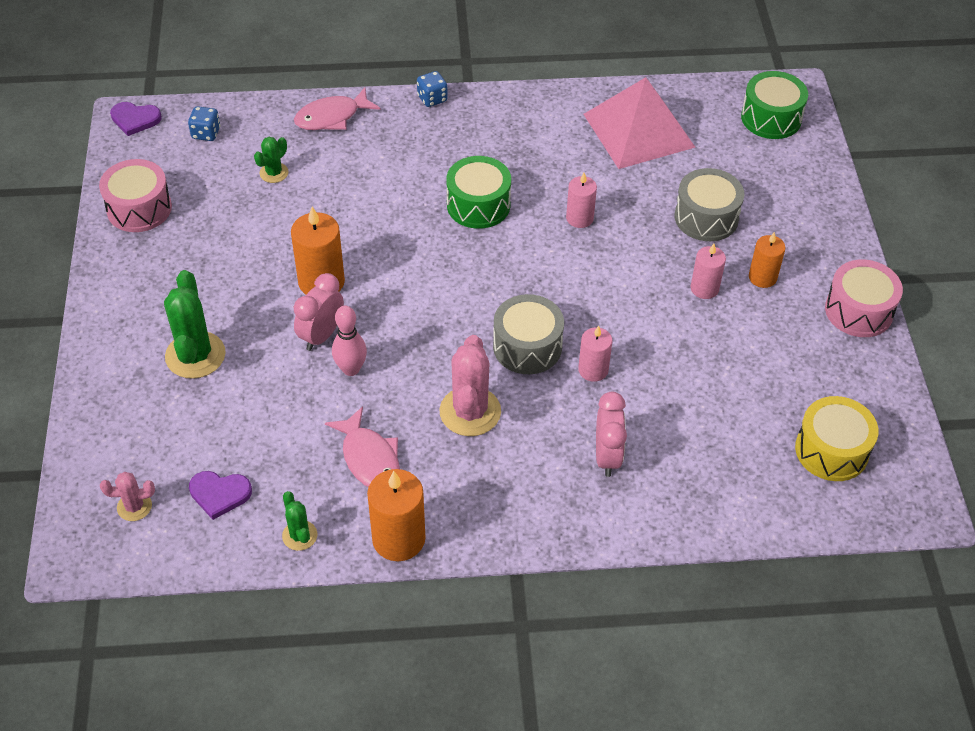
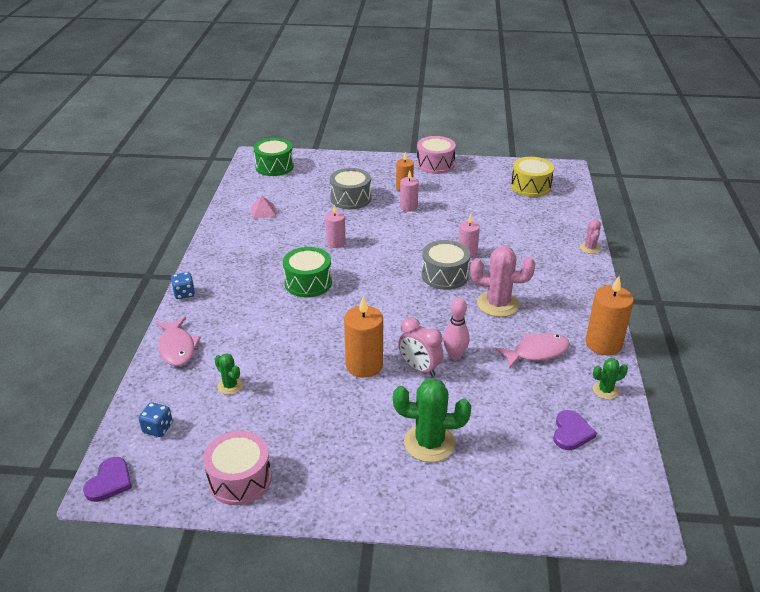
camera: 80 degrees left, 15 degrees down
(134, 506) = (586, 485): pink cactus -> pink cactus (590, 248)
(607, 456) = (535, 256): pink clock -> none
(638, 130) = (263, 211): pink pyramid -> pink pyramid, size x0.40

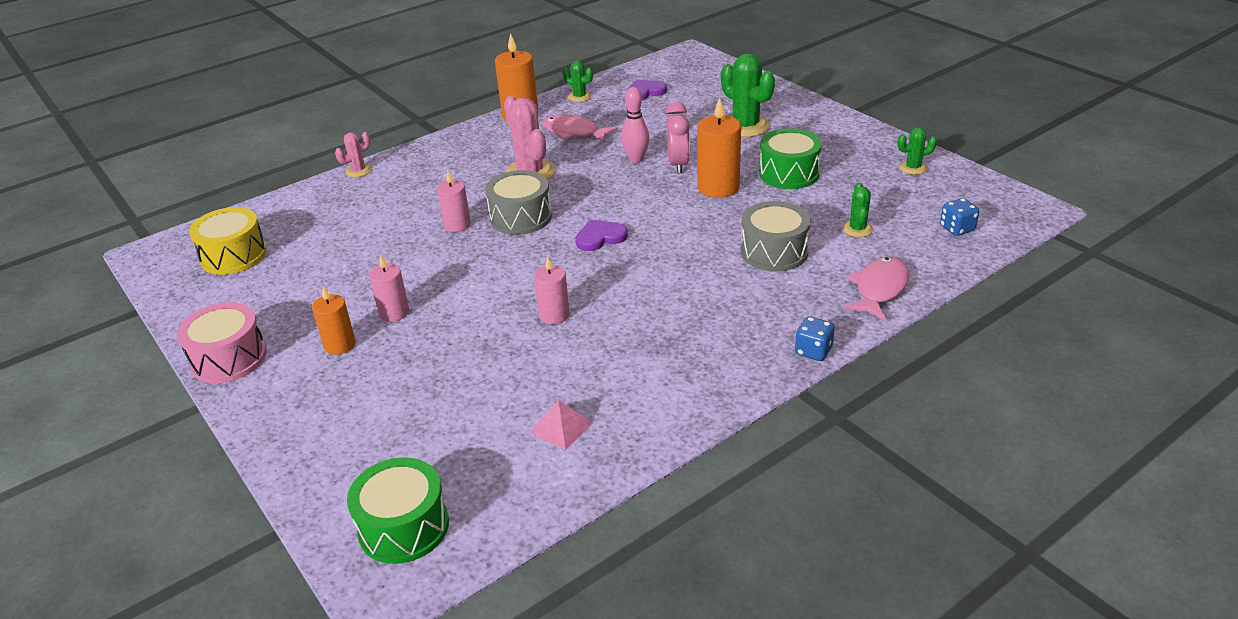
camera: 130 degrees left, 0 degrees up
(109, 481) = (1027, 212): purple heart -> purple heart (600, 237)
(240, 479) = (913, 168): pink drum -> green cactus
(308, 283) = (657, 284): green drum -> green drum (789, 173)
(350, 198) = (426, 372): grey drum -> grey drum (774, 252)

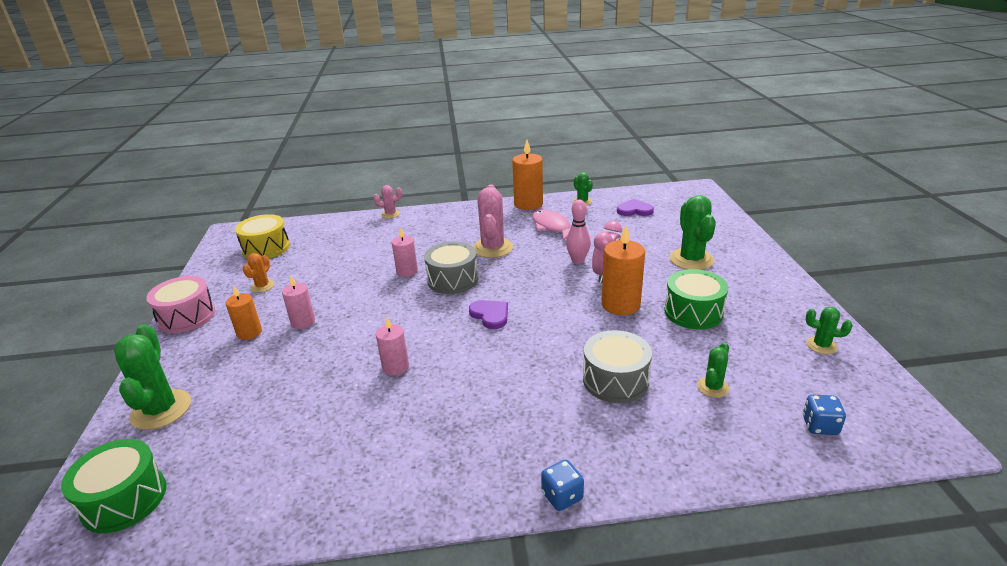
camera: 30 degrees right, 5 degrees down
(289, 296) = (262, 286): none -> orange cactus
(332, 448) = (161, 410): none -> green cactus
(561, 427) = (302, 468): pink pyramid -> none
(600, 237) = (490, 315): purple heart -> purple heart turned 45 degrees clockwise
(879, 289) = (682, 458): pink fish -> none

